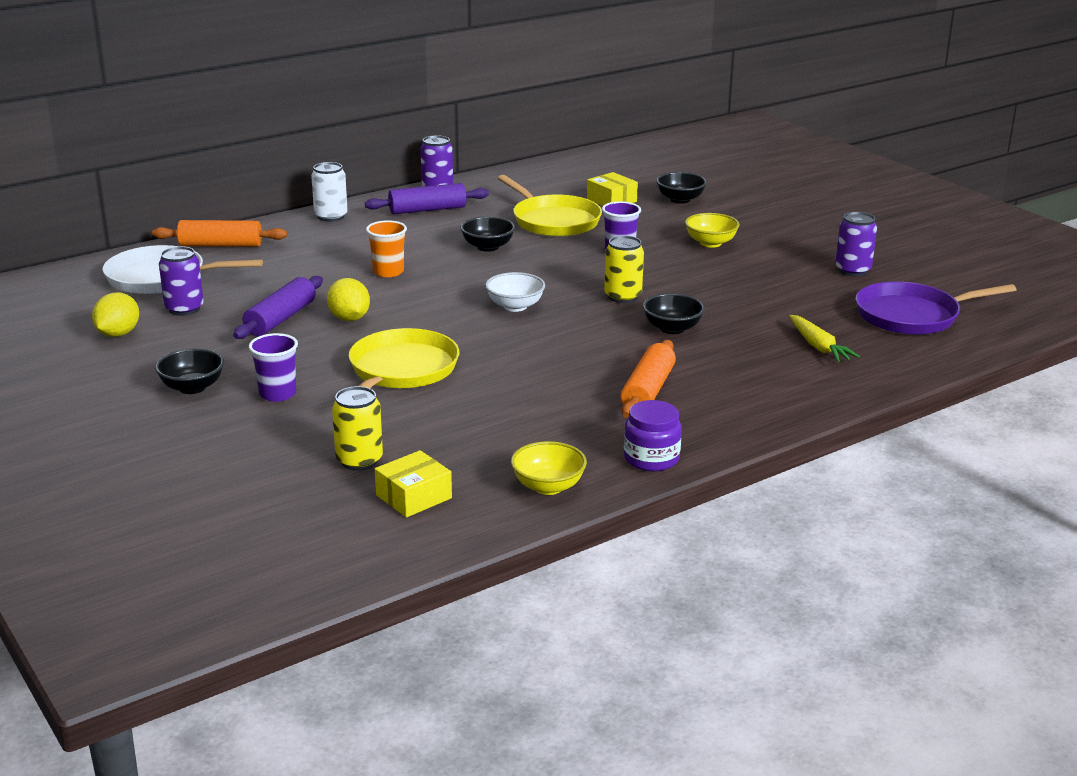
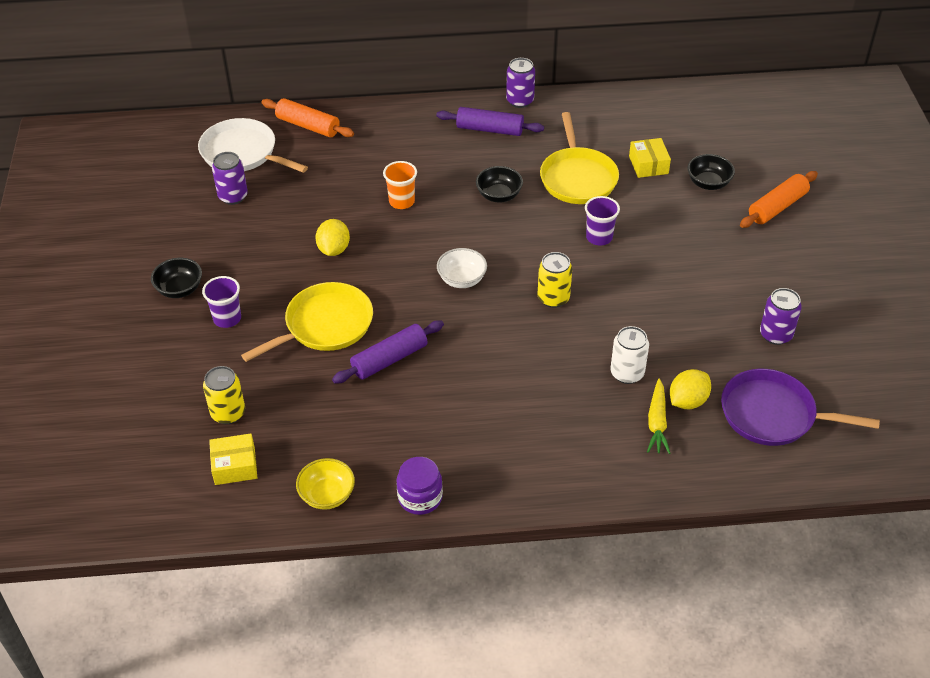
camera: 30 degrees right, 20 degrees up
(118, 334) = (173, 210): yellow lemon -> yellow lemon (687, 401)
(281, 319) = (287, 232): purple rolling pin -> purple rolling pin (389, 359)
(331, 216) = (411, 115): white can -> white can (627, 373)
(648, 391) = (479, 420): orange rolling pin -> orange rolling pin (777, 207)
(672, 329) = (559, 353): black bowl -> none
(710, 243) = (683, 253): yellow bowl -> none

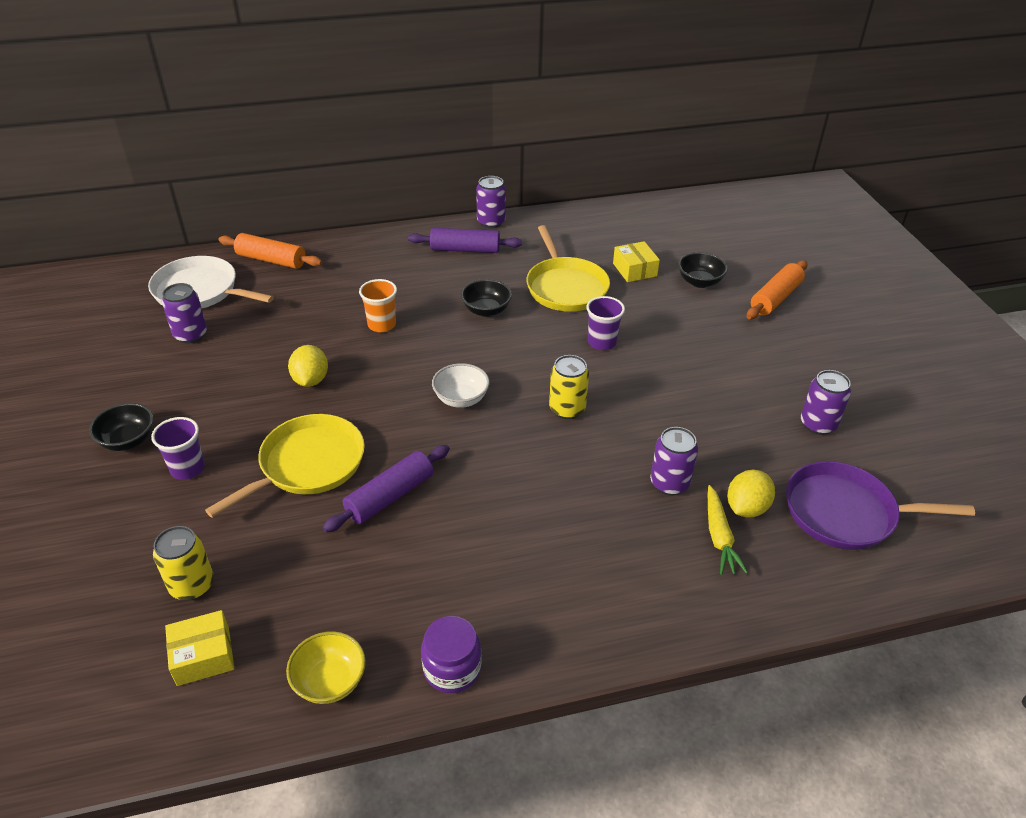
camera: 10 degrees left, 5 degrees down
(627, 373) = (669, 483): white can -> purple can

